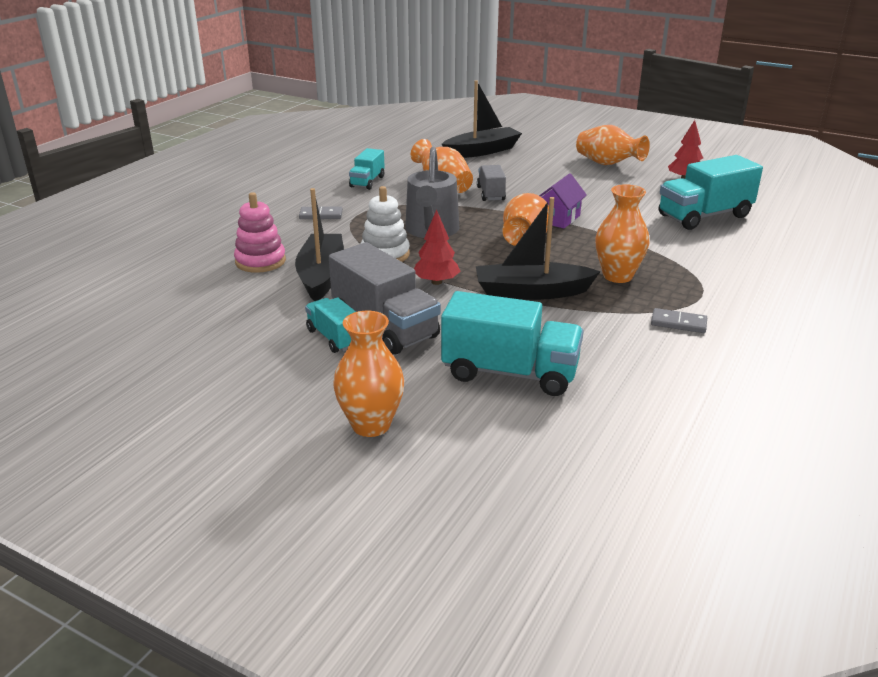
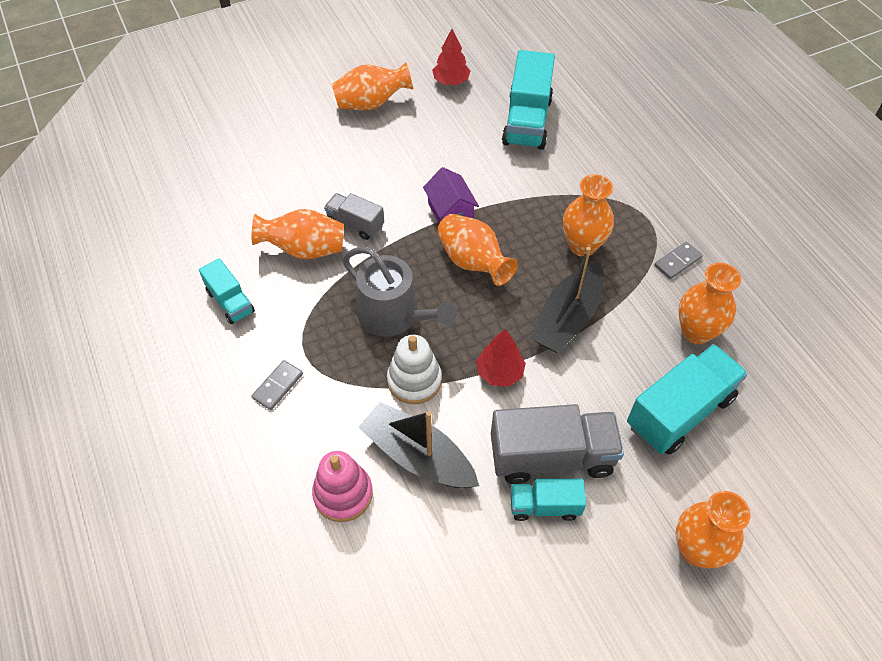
camera: 55 degrees left, 25 degrees up
(482, 151) = (248, 167): black boat -> none
(613, 355) = (696, 332): none -> orange vase

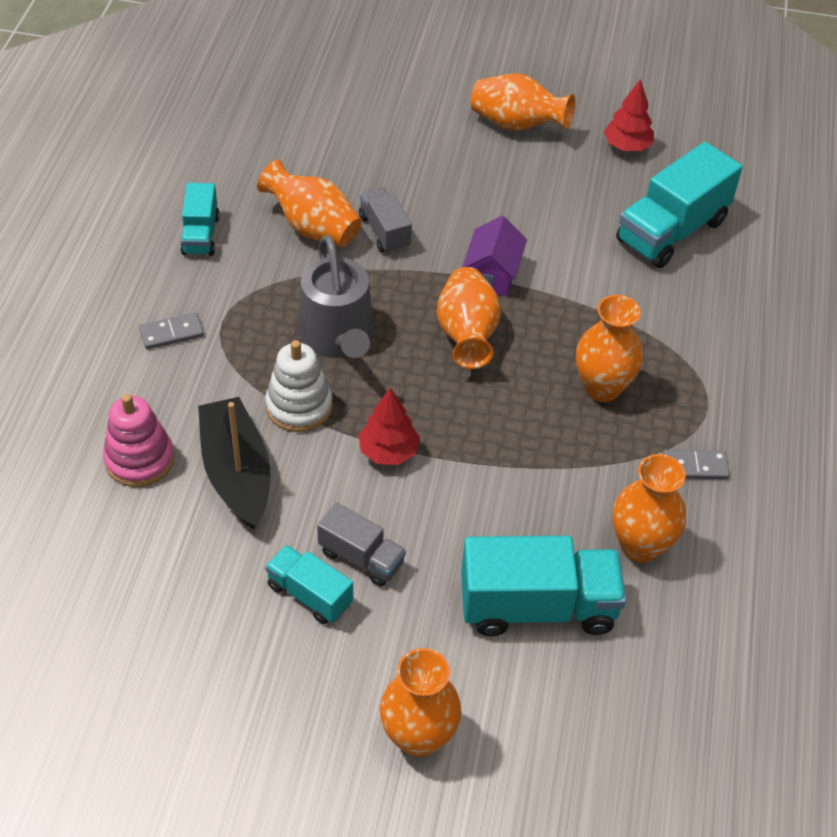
camera: 35 degrees right, 5 degrees down
(551, 457) = (361, 558): grey truck -> grey truck, size x0.56
(567, 318) = (511, 446): black boat -> none

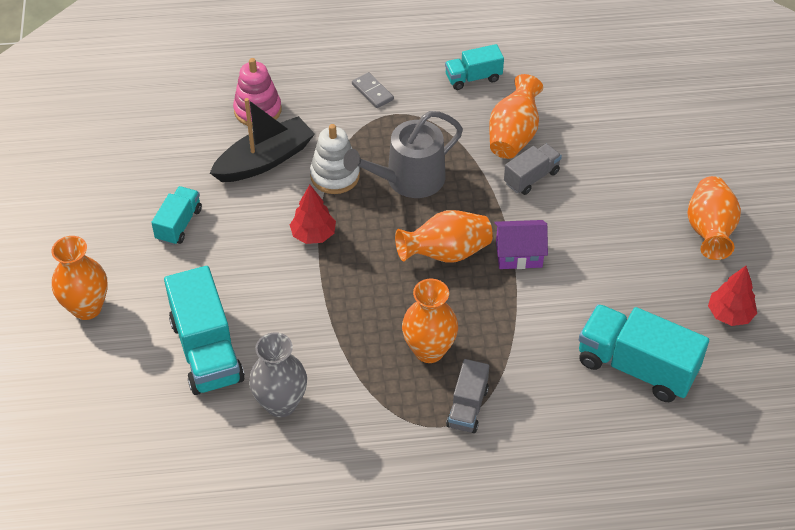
camera: 75 degrees right, 0 degrees up
(361, 558) = (216, 243): grey truck -> grey truck (467, 407)
(640, 545) = (281, 403): orange vase -> grey vase
(695, 466) = (372, 427): grey domino -> none

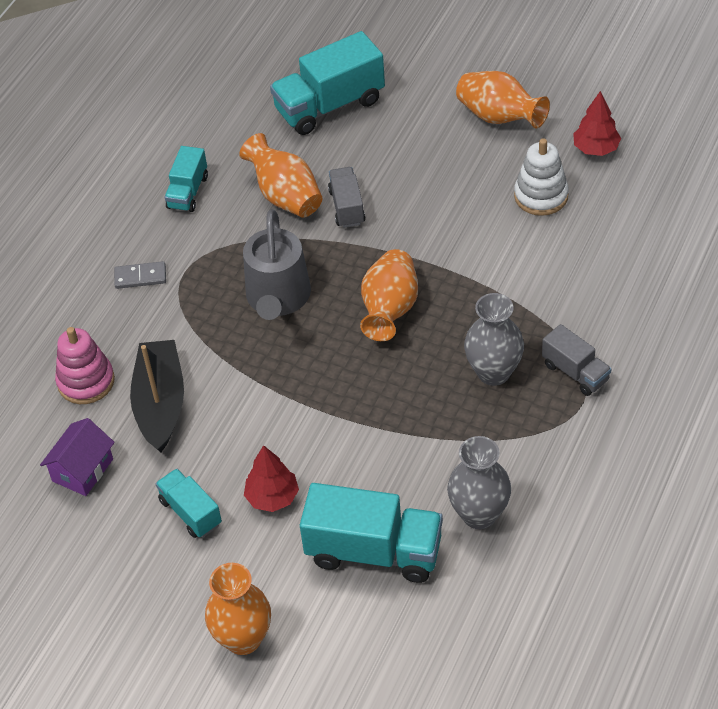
camera: 55 degrees left, 0 degrees up
(313, 235) = (290, 403): red tree -> red tree (272, 497)
(335, 176) = (227, 354): white stacking toy -> white stacking toy (541, 196)
(429, 350) = (493, 372): orange vase -> grey vase
(519, 254) = (430, 257): purple house -> purple house (82, 470)
(636, 367) = (609, 235): turquoise truck -> turquoise truck (329, 105)

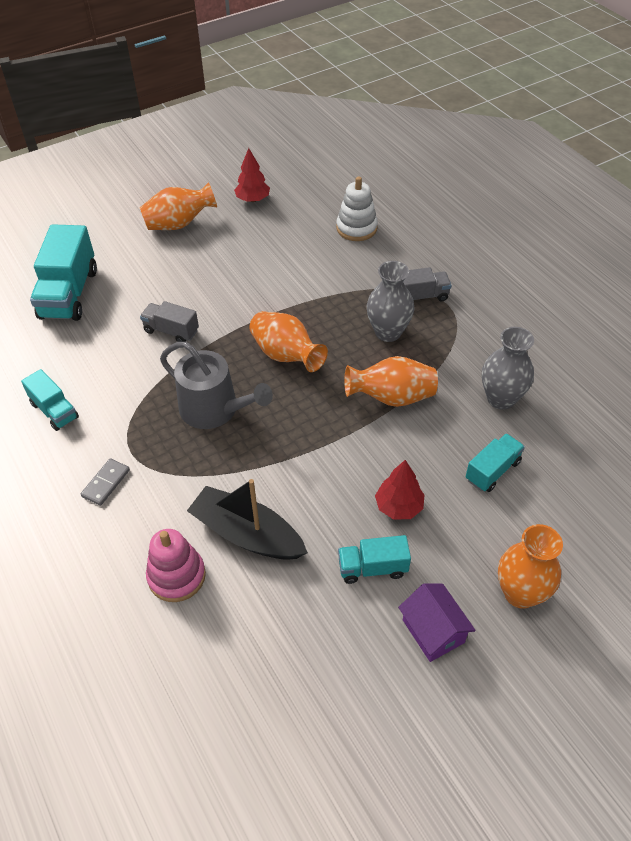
camera: 60 degrees left, 0 degrees up
(82, 470) = (268, 625): purple house -> purple house (433, 631)
(285, 196) = (124, 358): orange vase -> orange vase (391, 397)
(374, 551) = (492, 471): turquoise truck -> turquoise truck, size x0.56
(541, 196) = (264, 239): white stacking toy -> white stacking toy (356, 228)

